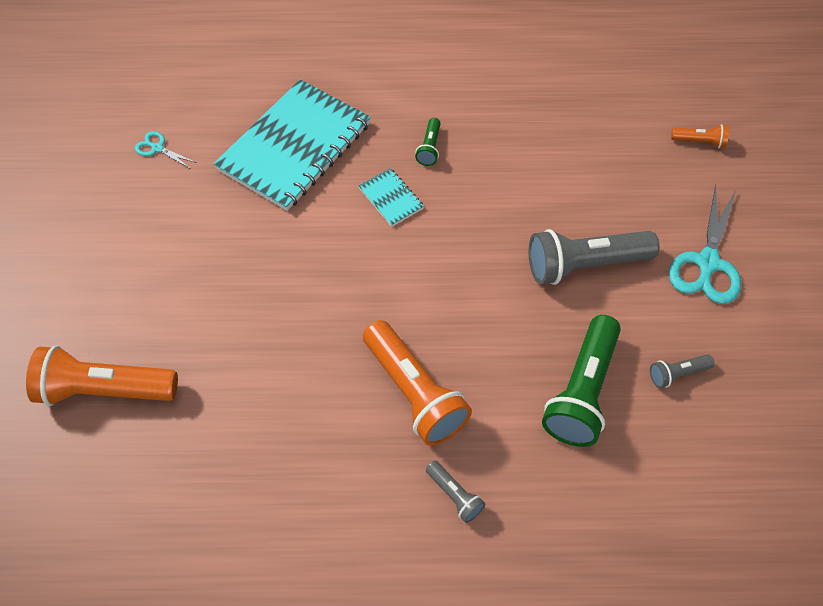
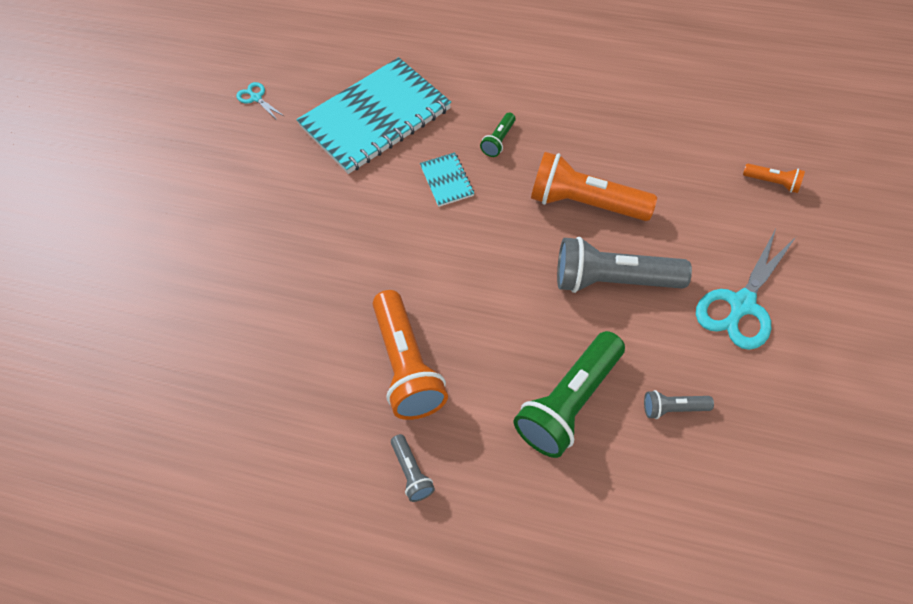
camera: 20 degrees right, 0 degrees up
(104, 389) = (138, 300): orange flashlight -> orange flashlight (585, 203)

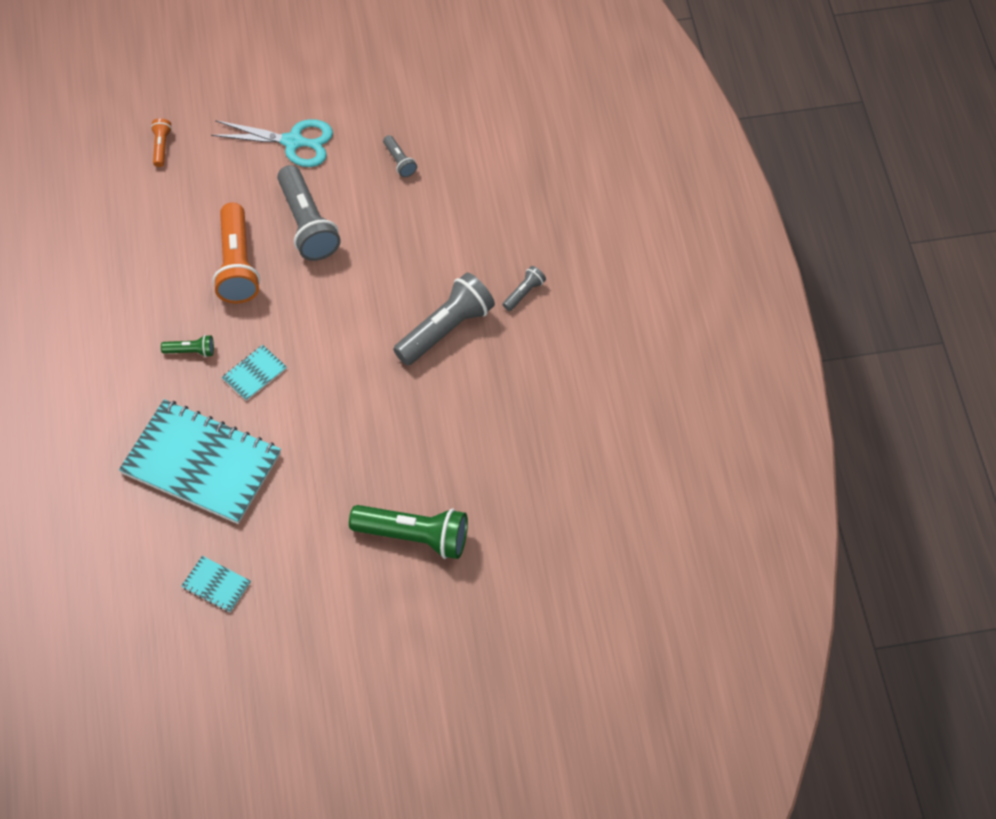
camera: 120 degrees left, 0 degrees up
(256, 98) = (216, 585): turquoise scissors -> turquoise notebook
(407, 366) = (446, 329): orange flashlight -> grey flashlight
(569, 403) = (425, 220): green flashlight -> green flashlight (414, 537)

